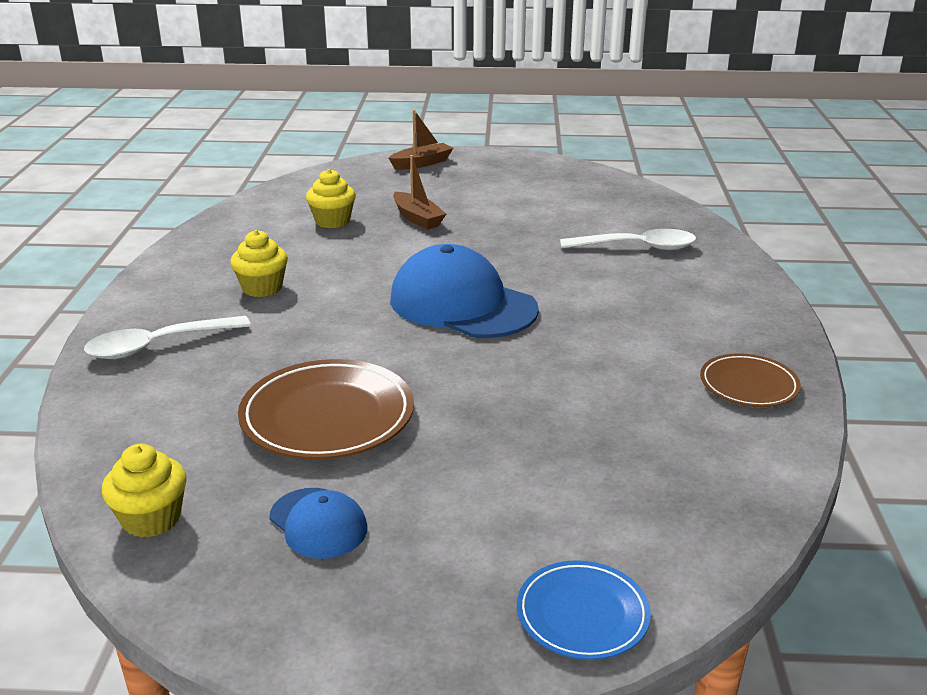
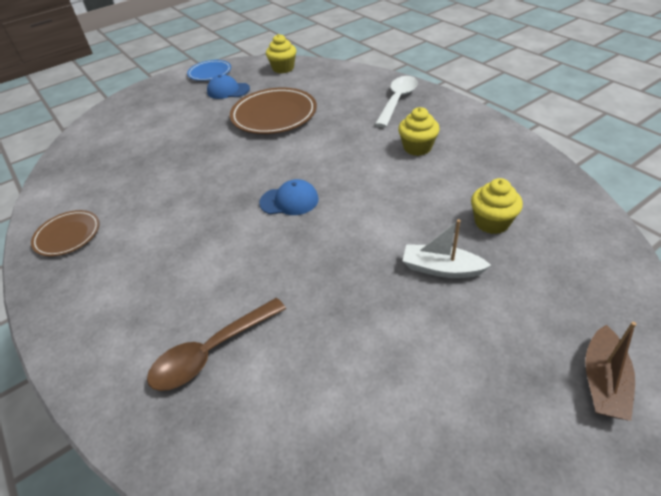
camera: 145 degrees right, 15 degrees up
(417, 218) = (441, 269): brown boat -> white boat
(462, 304) = (289, 201): blue cap -> blue cap, size x0.50
(582, 614) = (116, 111): blue plate -> blue plate (210, 73)
(637, 247) = (211, 352): white spoon -> brown spoon

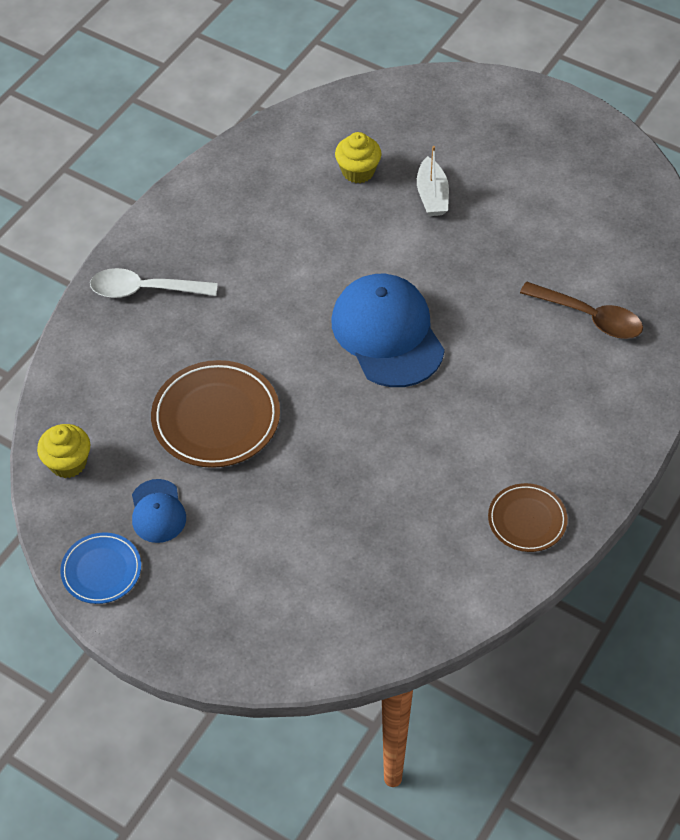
camera: 115 degrees left, 10 degrees up
(289, 201) = (387, 334): blue cap -> blue cap, size x1.99
(417, 147) = (251, 248): yellow cupcake -> none
(603, 381) = (497, 101): brown boat -> none

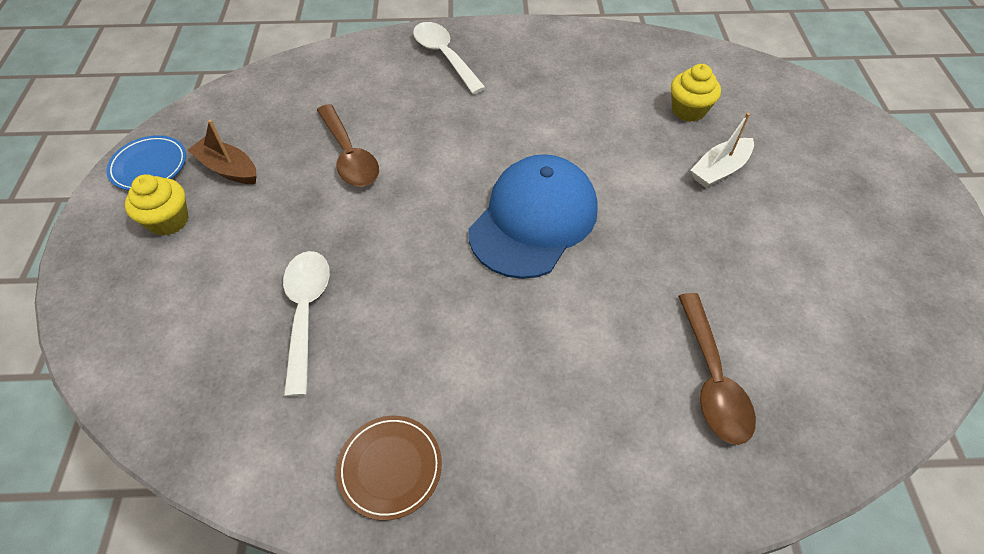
camera: 55 degrees right, 0 degrees up
(68, 463) = (247, 98): yellow cupcake -> yellow cupcake (169, 221)
(158, 511) = (228, 169): blue cap -> brown boat
(216, 418) = (349, 156): brown plate -> brown spoon
(363, 516) = (306, 312): none -> white spoon

